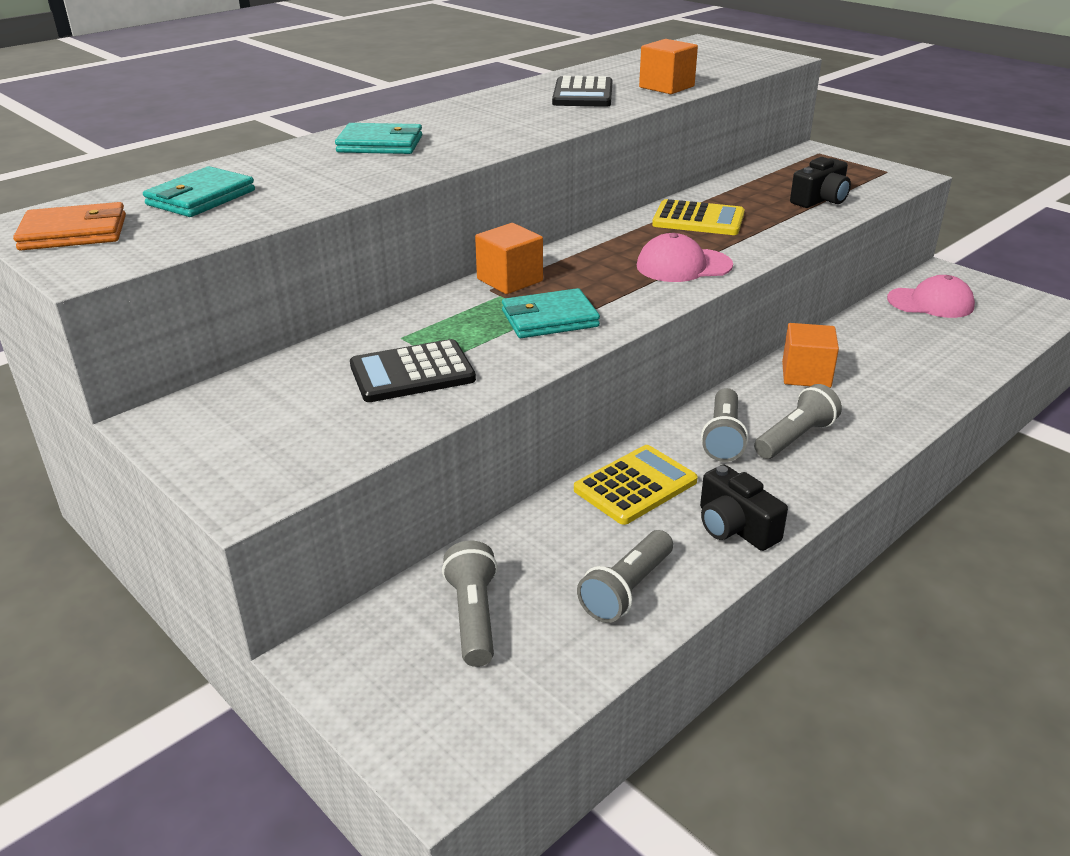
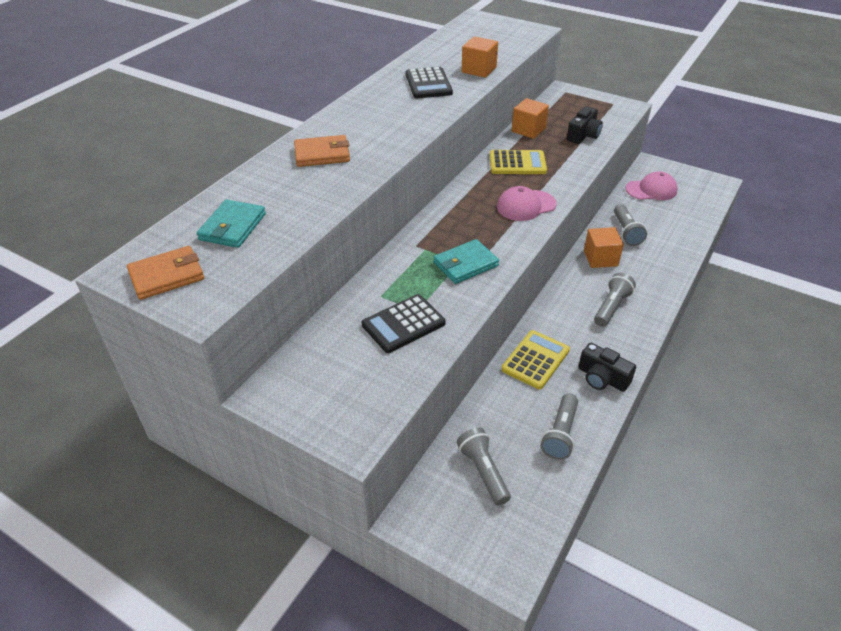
camera: 15 degrees left, 10 degrees up
(380, 144) = (322, 154): turquoise wallet -> orange wallet
(510, 280) = (425, 235): orange cube -> orange cube (528, 130)
(723, 437) = (571, 314): grey flashlight -> grey flashlight (626, 232)

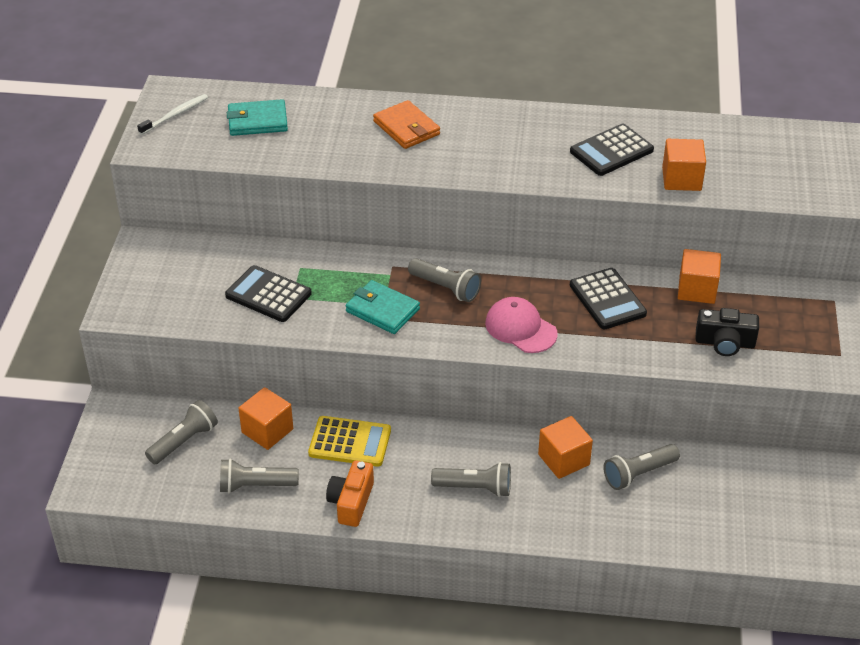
camera: 65 degrees right, 0 degrees up
(167, 276) = (175, 115): orange wallet -> white toothbrush
(460, 226) = (445, 288): none -> grey flashlight
(498, 408) = (267, 431): none -> orange cube
(517, 163) = (607, 299): yellow calculator -> black calculator
(602, 378) = (351, 502): black camera -> orange camera
(651, 190) = (762, 483): pink cap -> none

